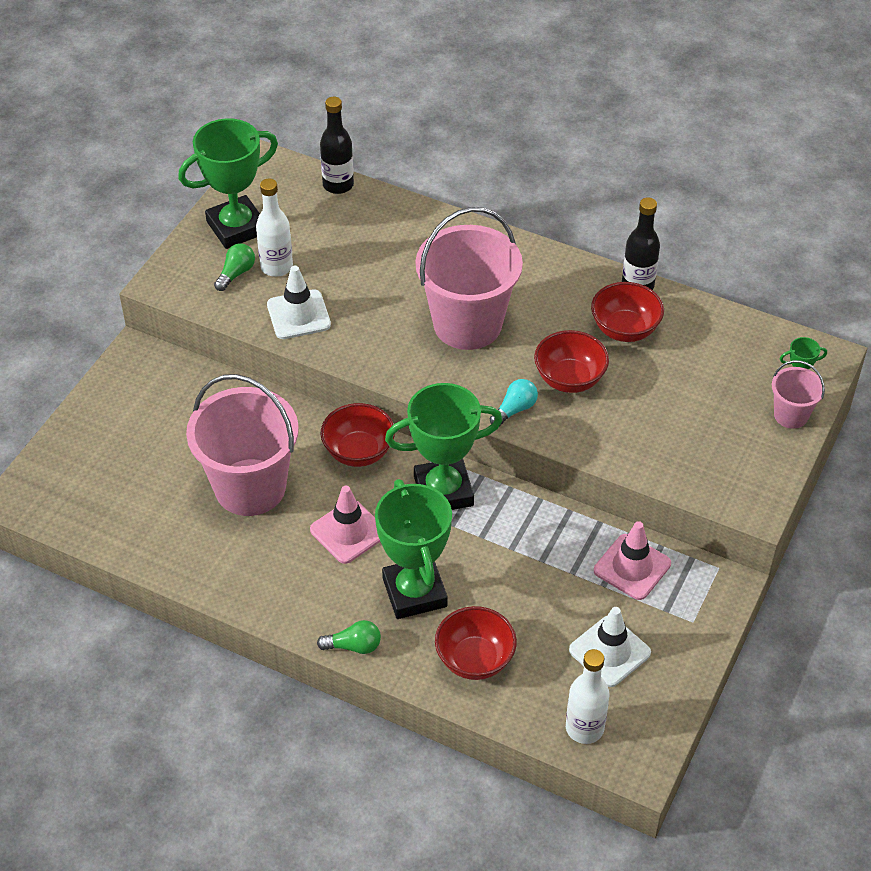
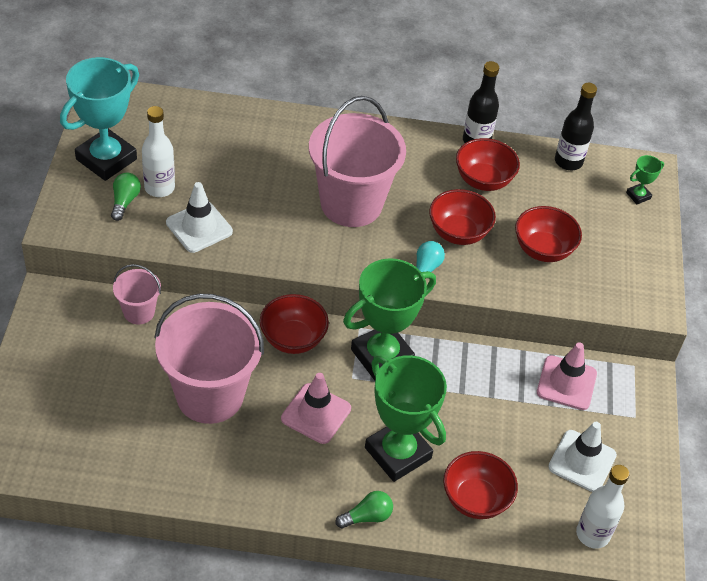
camera: 25 degrees left, 0 degrees up
(236, 227) = (106, 159): green trophy -> turquoise trophy
(338, 185) = (182, 103): black bottle -> black bottle (568, 161)
(655, 417) = (543, 250): none -> red bowl
(791, 415) = (646, 223): pink bucket -> pink bucket (139, 312)

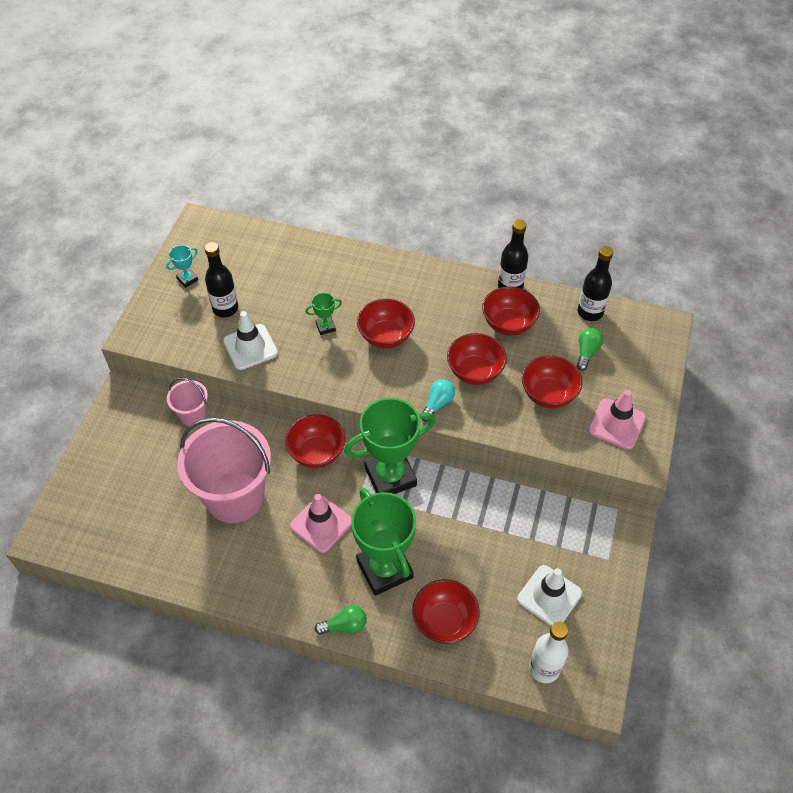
camera: 15 degrees right, 5 degrees up
(106, 159) = (187, 279): turquoise trophy -> turquoise trophy, size x0.43
(125, 201) = (194, 318): green light bulb -> green light bulb (586, 352)
(159, 188) = (225, 308): white bottle -> black bottle
(351, 204) = (386, 336): pink bucket -> red bowl
(566, 383) = (551, 519): pink traffic cone -> pink traffic cone (616, 424)
(638, 195) = (648, 350): green trophy -> green trophy (325, 327)

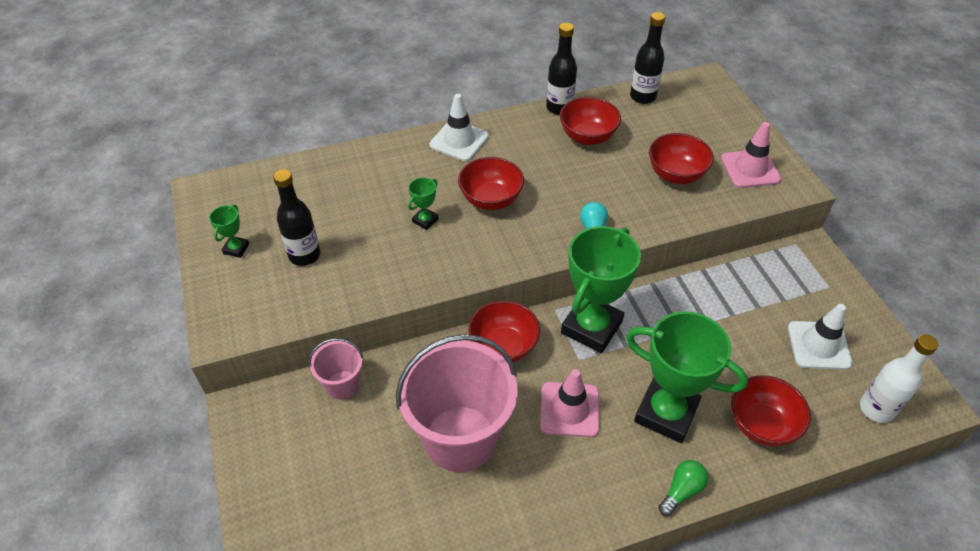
camera: 35 degrees left, 5 degrees down
(187, 279) = (236, 249): turquoise trophy -> green trophy
(250, 347) = (365, 277): white traffic cone -> white traffic cone (459, 141)
(475, 372) = (598, 188): red bowl -> none
(586, 352) = (671, 128): green light bulb -> none

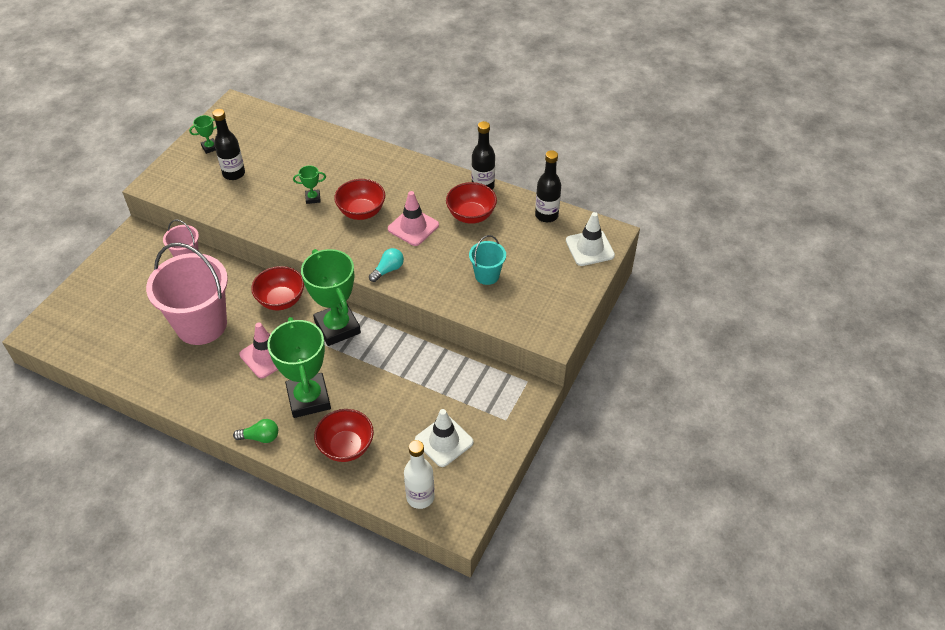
camera: 45 degrees right, 0 degrees up
(459, 141) = (395, 166): white traffic cone -> white traffic cone (589, 248)
(591, 327) = (337, 327): green trophy -> green trophy turned 75 degrees clockwise
(676, 175) = (487, 275): red bowl -> turquoise bucket
(750, 169) = (539, 306): pink traffic cone -> pink traffic cone (413, 227)

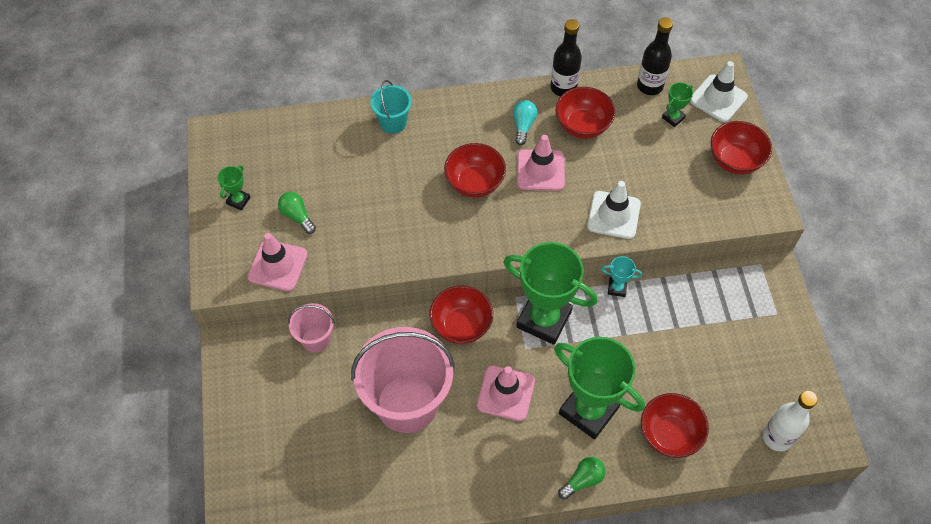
camera: 35 degrees left, 10 degrees up
(194, 194) = (278, 265): none -> pink traffic cone
(234, 173) = (297, 216): black bottle -> green light bulb
(313, 198) = (410, 196): green trophy -> green trophy (673, 118)
(388, 270) = (561, 231): turquoise light bulb -> turquoise light bulb (523, 126)
(406, 337) = (617, 288): none -> turquoise trophy
(444, 441) = (746, 370): white traffic cone -> white traffic cone (613, 215)
(487, 275) = (656, 181): turquoise bucket -> turquoise bucket (393, 122)
(559, 293) = (735, 160): none -> red bowl

